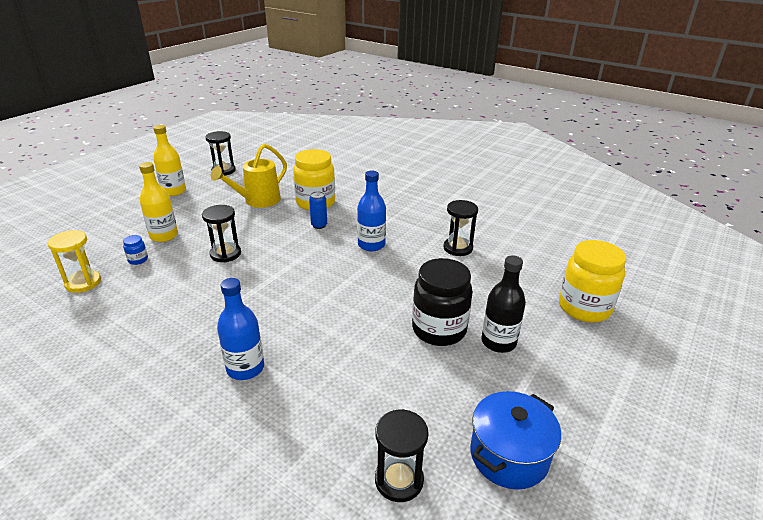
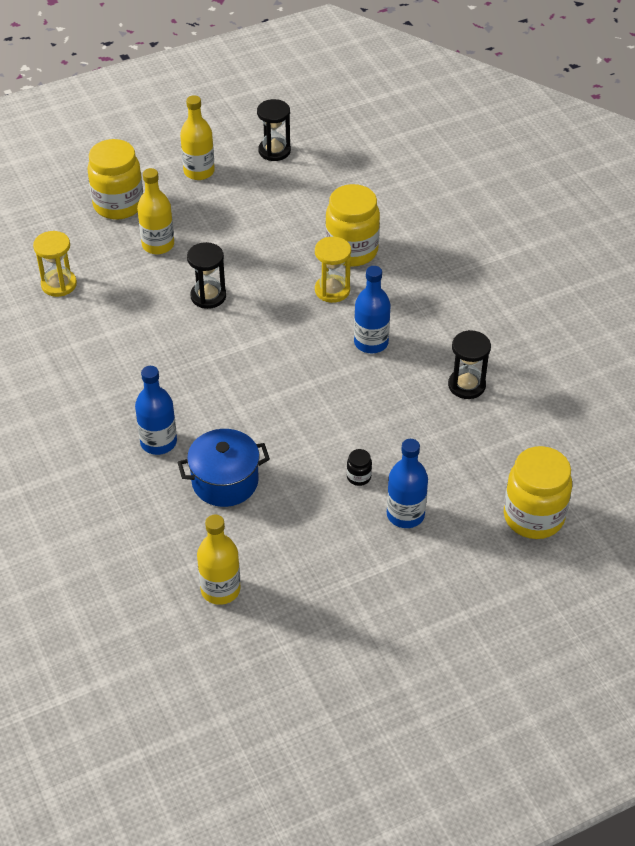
camera: 30 degrees right, 15 degrees up
(117, 222) = (118, 205): none -> yellow jar
(138, 260) = (119, 272): blue jar -> none
(257, 201) = (285, 223): yellow watering can -> none
(319, 225) = (332, 290): blue can -> yellow hourglass
(399, 480) = (220, 589): black hourglass -> yellow bottle
(439, 329) = (359, 477): black jar -> black jar, size x0.41
(498, 342) = (405, 514): black bottle -> blue bottle
(509, 455) = (320, 612): blue pot -> blue pot (225, 481)

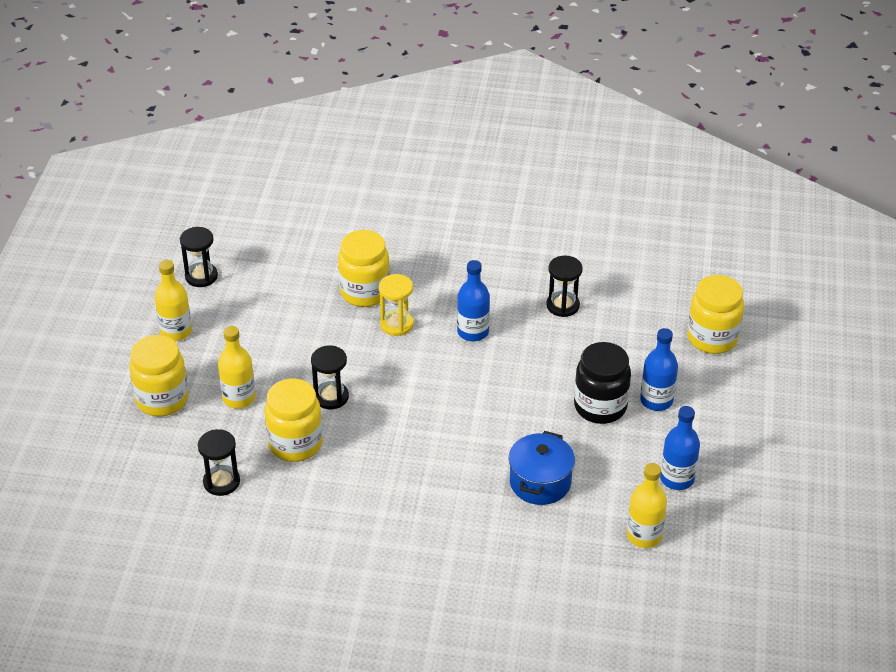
camera: 55 degrees left, 5 degrees down
(59, 284) = (221, 482): yellow hourglass -> black hourglass
(136, 304) = (295, 444): none -> yellow jar
(158, 442) = (464, 502): blue bottle -> blue bottle (677, 478)
(359, 477) = (600, 407): black jar -> black jar, size x2.45

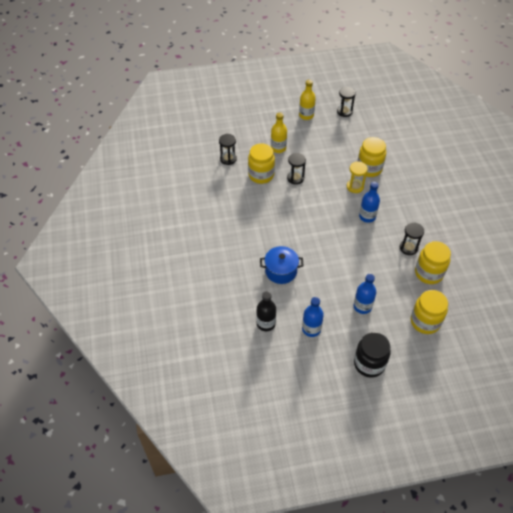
camera: 70 degrees right, 10 degrees up
(162, 399) = (265, 125): yellow jar -> yellow jar (428, 273)
(600, 407) = (344, 283): black jar -> black jar (369, 364)
(644, 536) = (266, 323): yellow bottle -> black bottle

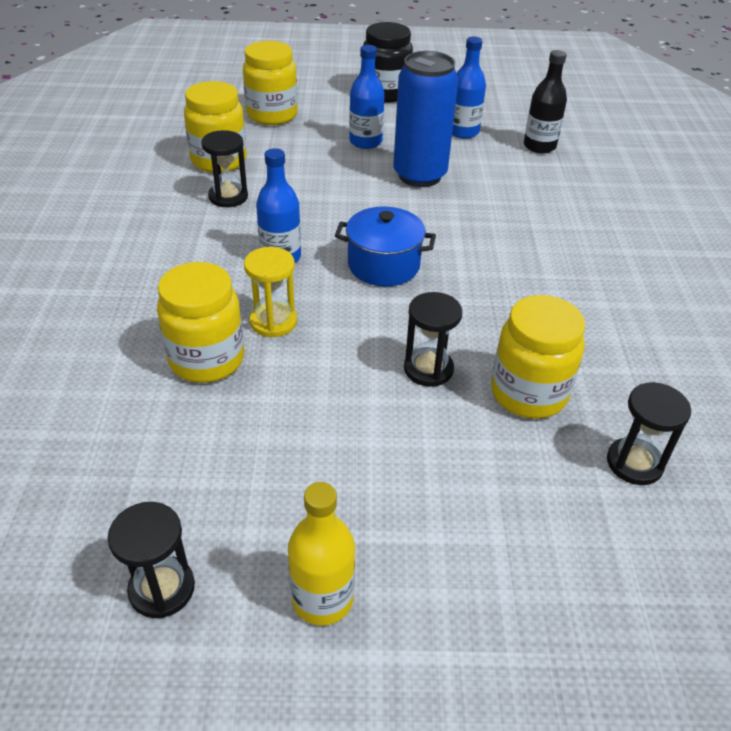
camera: 170 degrees left, 10 degrees down
(278, 148) = (462, 472): yellow bottle -> none
(281, 271) = (502, 201): blue pot -> blue pot (383, 265)
(325, 282) = (419, 176): none -> blue can

